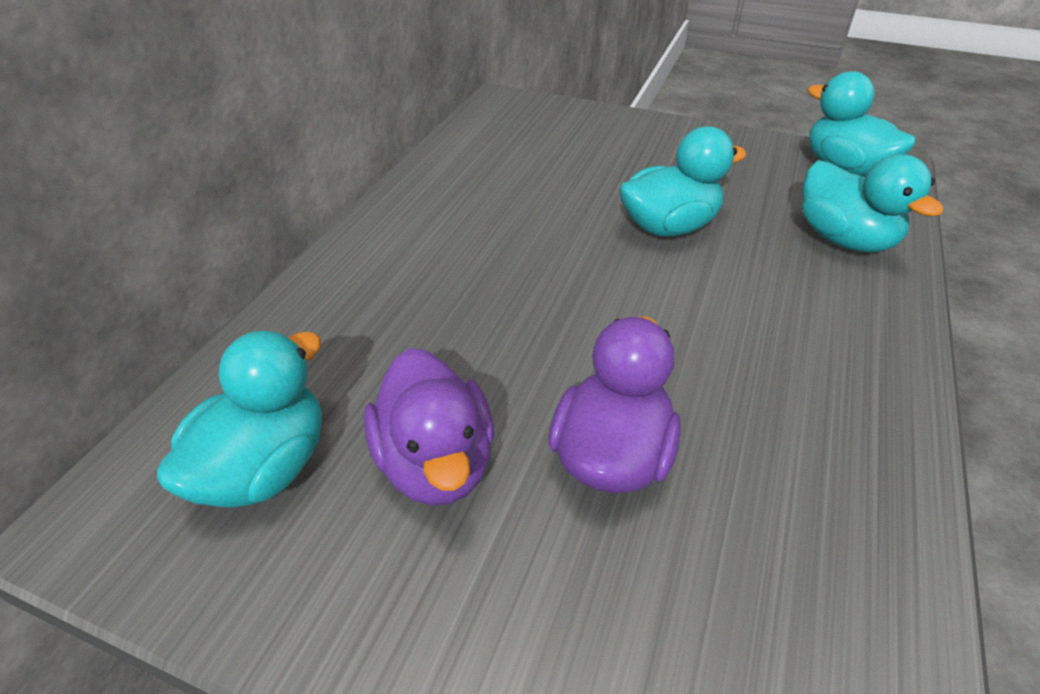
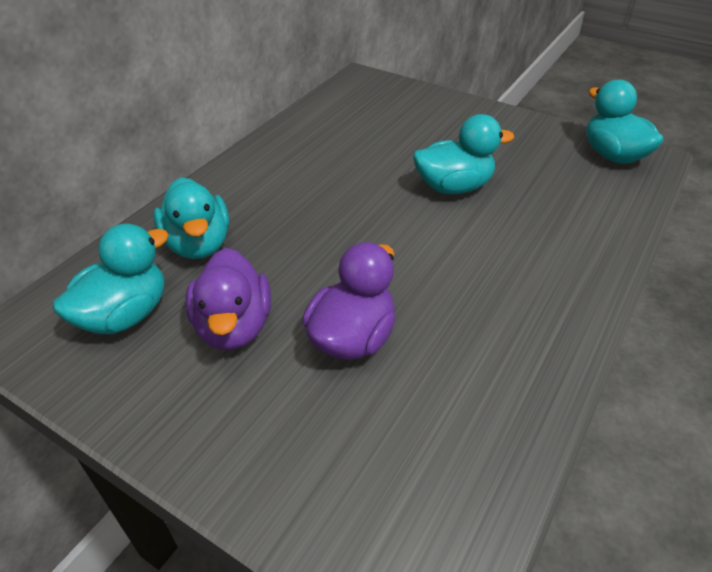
camera: 10 degrees right, 0 degrees up
(843, 239) = (587, 210): turquoise duck -> turquoise duck (198, 244)

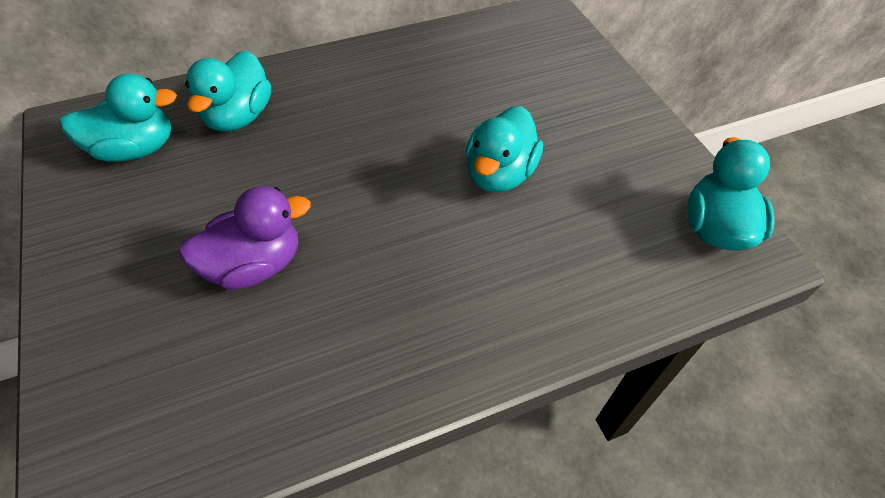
camera: 35 degrees right, 10 degrees up
(234, 326) = (189, 202): purple duck -> none
(453, 187) = (499, 174): turquoise duck -> turquoise duck turned 90 degrees clockwise

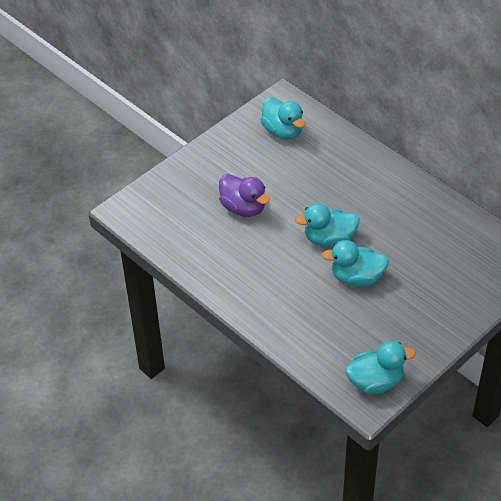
camera: 70 degrees right, 5 degrees down
(239, 117) = (329, 157): turquoise duck -> turquoise duck (329, 239)

